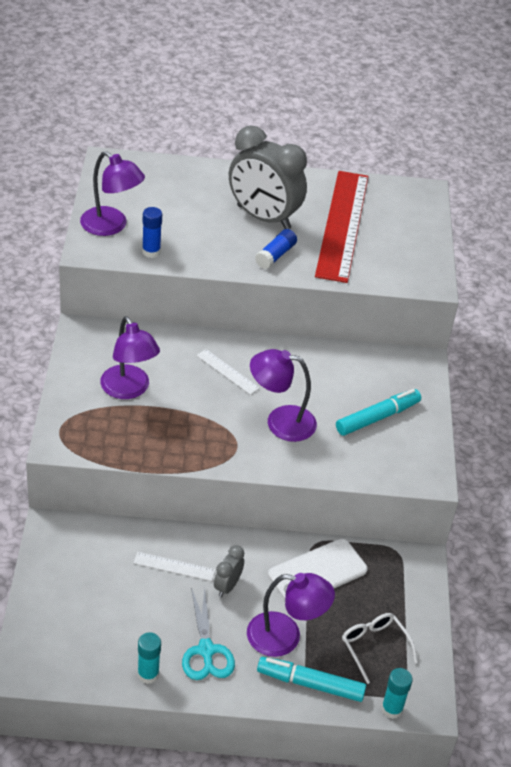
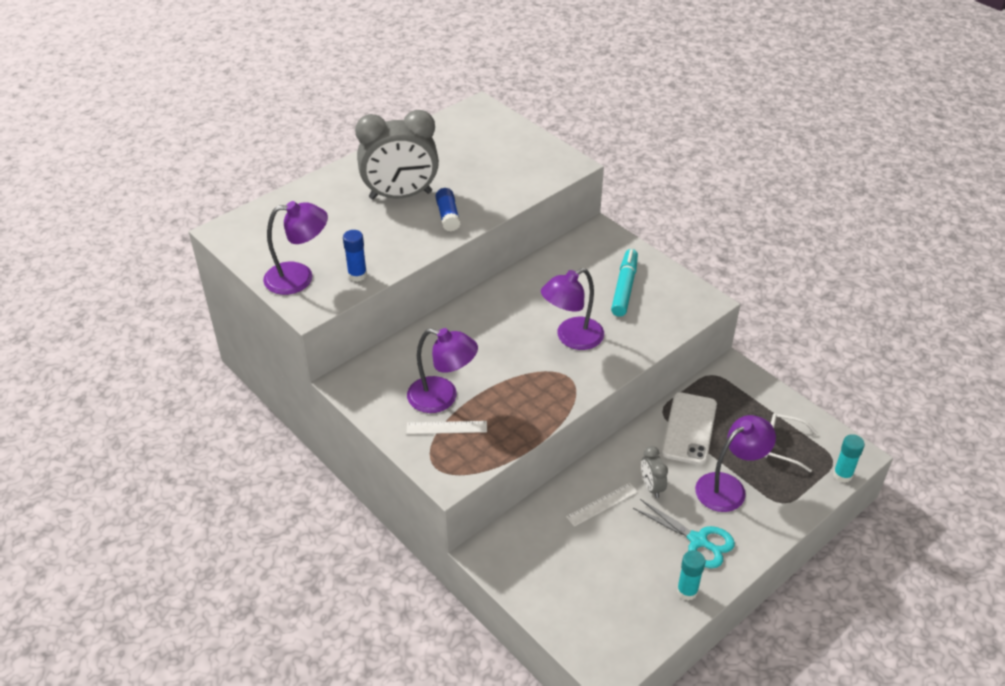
camera: 40 degrees left, 0 degrees up
(227, 371) = (490, 331): white ruler -> white ruler (446, 427)
(310, 684) = (782, 503): turquoise marker -> none
(342, 225) = (460, 164): red ruler -> none

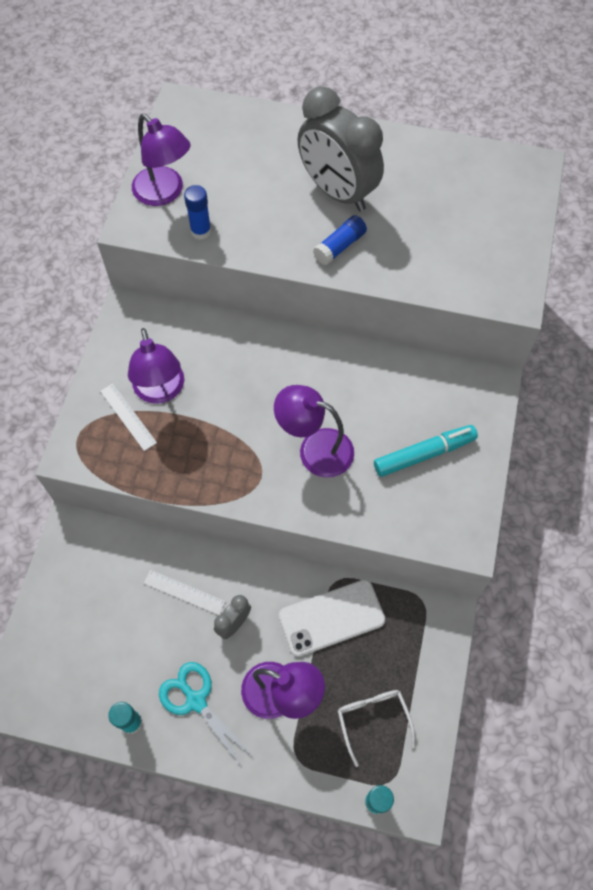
camera: 55 degrees right, 20 degrees up
(698, 540) = (196, 701): turquoise scissors -> turquoise scissors turned 135 degrees clockwise

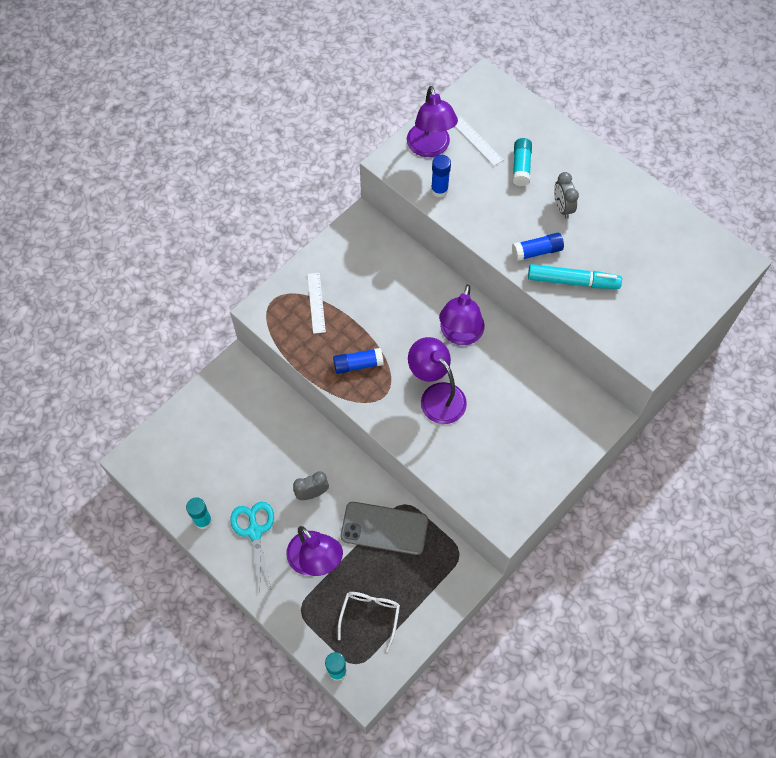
camera: 30 degrees right, 0 degrees up
(161, 391) = (350, 296): purple lamp -> purple lamp (460, 335)
(184, 592) = (290, 452): white ruler -> white ruler (477, 141)
(213, 459) = (358, 364): none -> blue glue stick
(270, 171) = (521, 167): none -> turquoise glue stick
(331, 618) = (384, 528): white phone -> grey phone
(337, 192) = (562, 208): grey clock -> grey clock, size x0.44
(424, 454) = (516, 442): turquoise marker -> turquoise marker (573, 281)

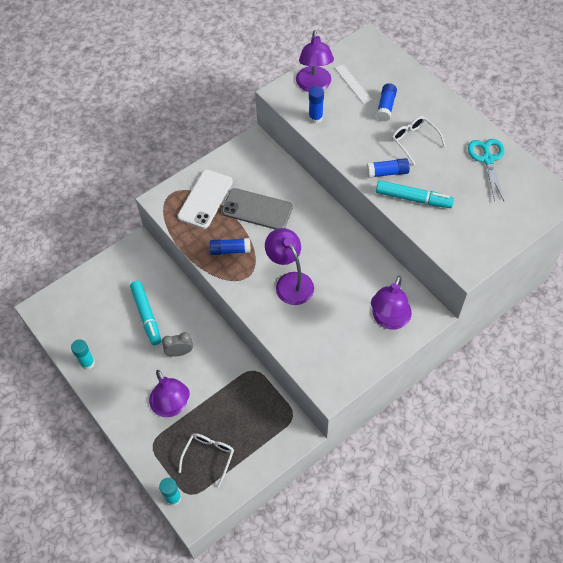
camera: 10 degrees right, 5 degrees down
(254, 531) = (127, 376): turquoise scissors -> turquoise scissors (487, 159)
(263, 452) = (146, 315): none -> turquoise marker
(316, 303) = (205, 199): white ruler -> white phone
(384, 528) = (234, 387): grey phone -> grey phone (257, 209)
(460, 335) = (318, 236): purple lamp -> purple lamp (389, 320)
(521, 167) = (386, 107): turquoise glue stick -> blue glue stick
(562, 208) = (414, 141): grey clock -> white glasses

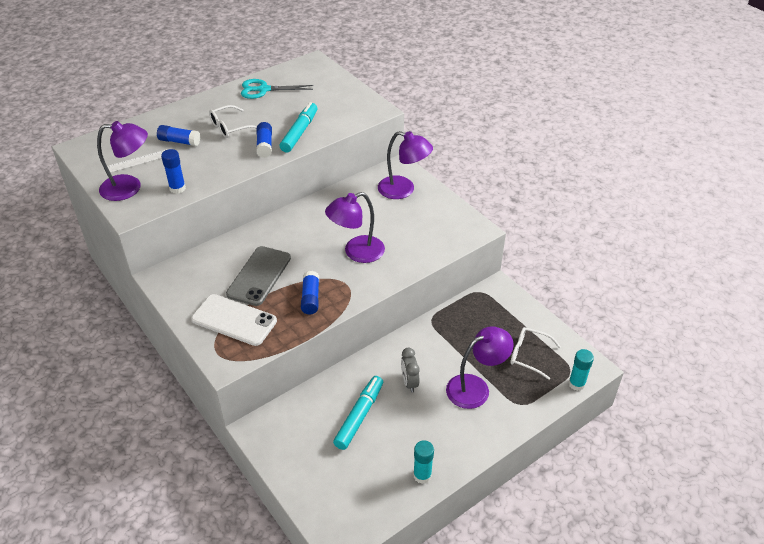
camera: 90 degrees left, 15 degrees down
(146, 315) = (359, 416): turquoise marker -> turquoise marker turned 45 degrees counterclockwise

